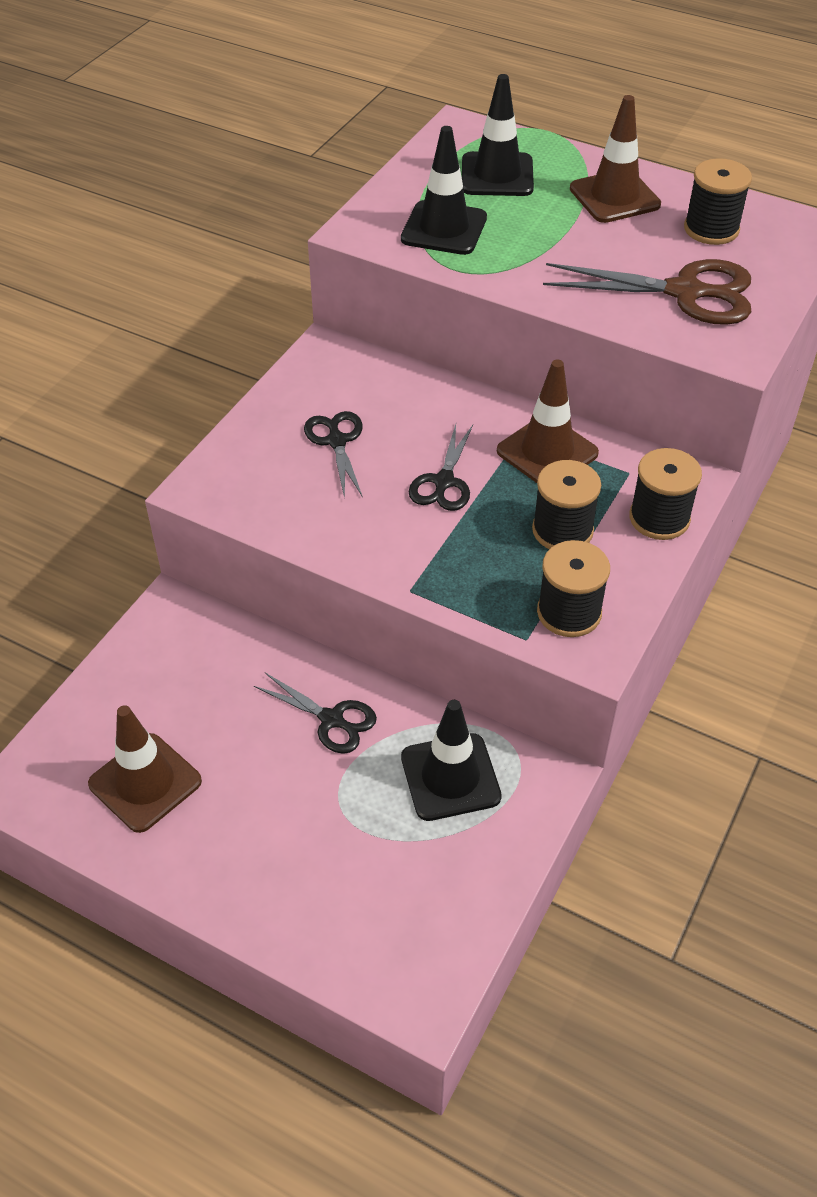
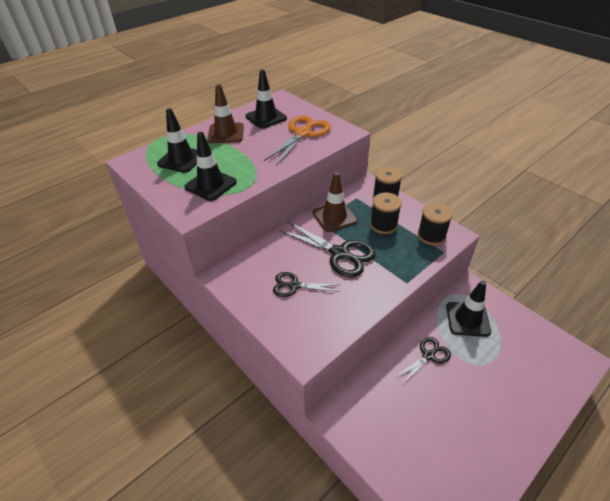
camera: 70 degrees left, 5 degrees down
(145, 783) = (457, 454): brown traffic cone -> none
(444, 482) = (340, 254): black scissors -> black scissors, size x1.67
(685, 292) = (303, 133): brown scissors -> orange scissors
(711, 229) = (266, 117): black spool -> black traffic cone

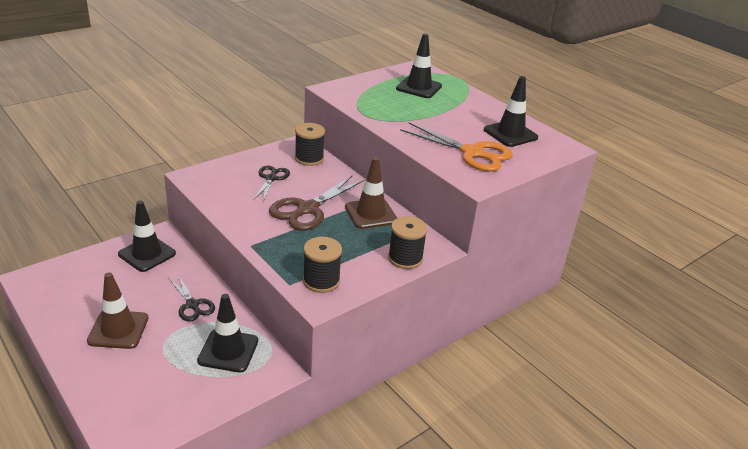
camera: 90 degrees right, 10 degrees down
(211, 185) = (373, 99): black traffic cone -> black traffic cone (147, 254)
(226, 133) = (471, 109): brown traffic cone -> brown traffic cone (118, 329)
(340, 254) = (307, 209): black scissors -> brown scissors
(383, 225) = (349, 247): black spool -> black spool (309, 158)

